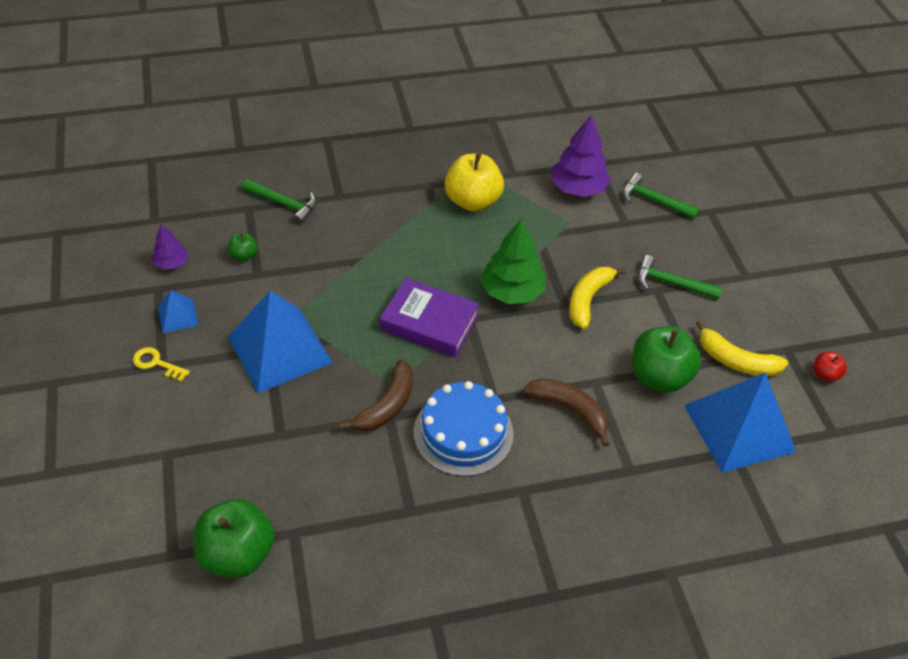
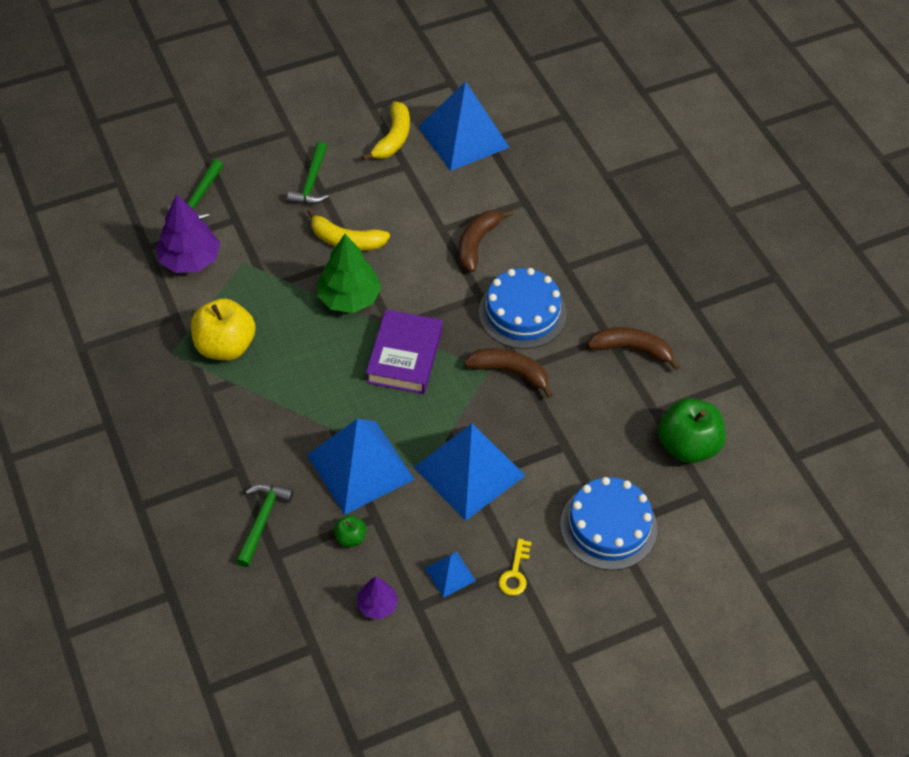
camera: 100 degrees left, 5 degrees up
(171, 451) = (608, 526): none -> blue cake
(314, 272) = (360, 466): none -> blue pyramid
(386, 531) = (632, 349): none -> brown banana
(659, 377) = (424, 187): green apple -> none
(825, 374) = (393, 85): red apple -> none

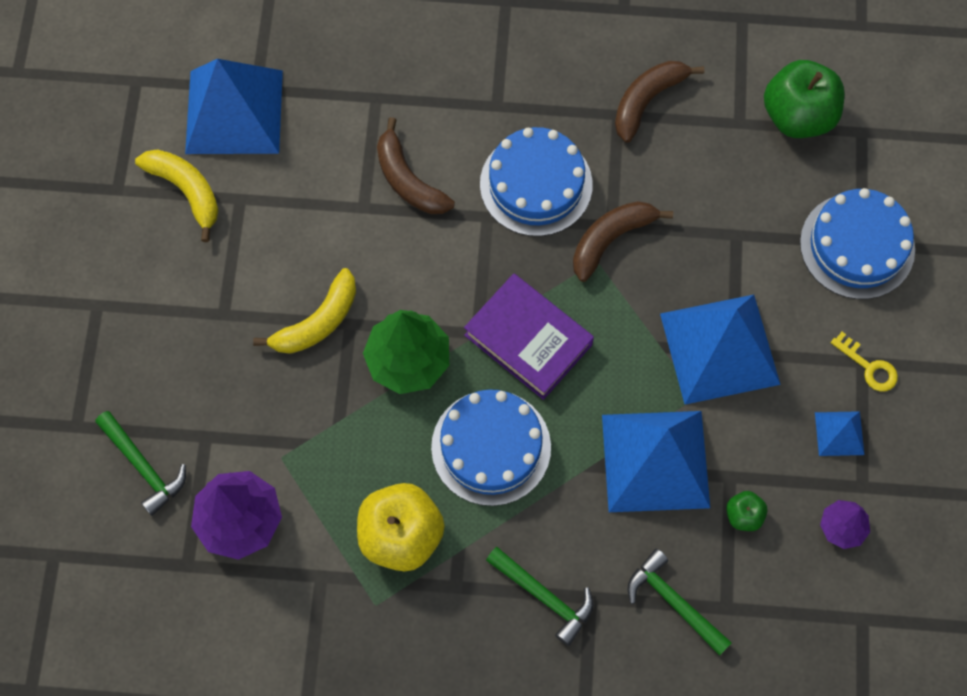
camera: 60 degrees left, 15 degrees up
(311, 182) = (200, 319): green hammer -> green hammer (544, 597)
(315, 368) = (491, 447): none -> blue cake

